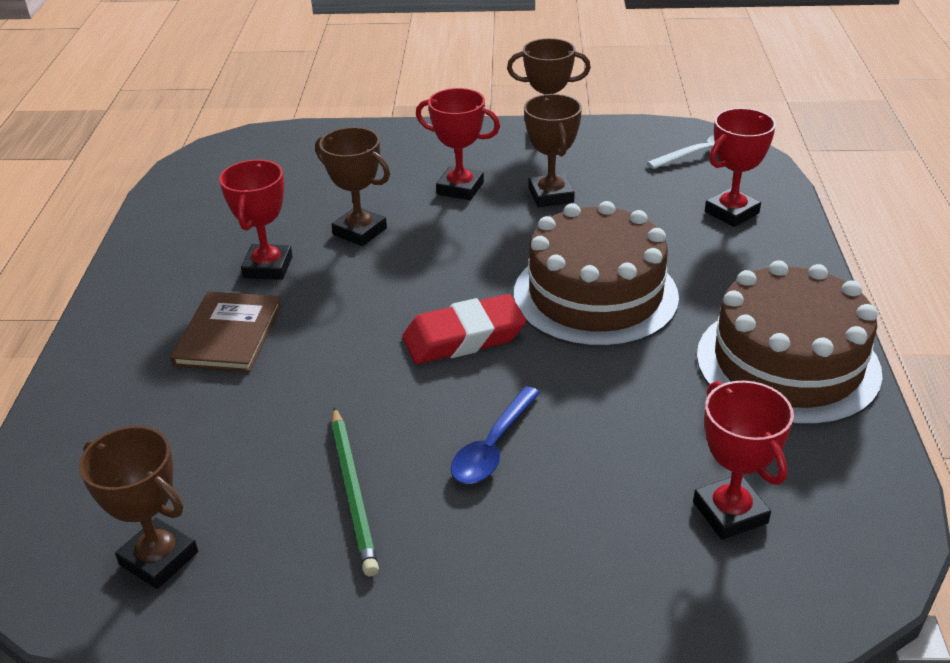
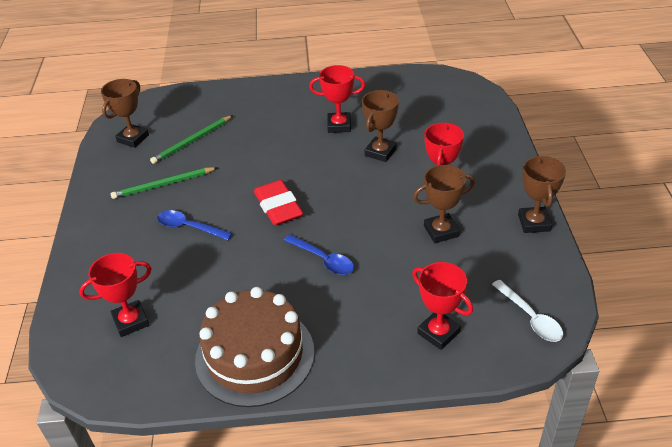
camera: 85 degrees right, 5 degrees up
(222, 454) = (192, 141): none -> green pencil
(228, 334) = (278, 125): brown book -> none
(595, 295) = (323, 260): brown cake -> blue spoon

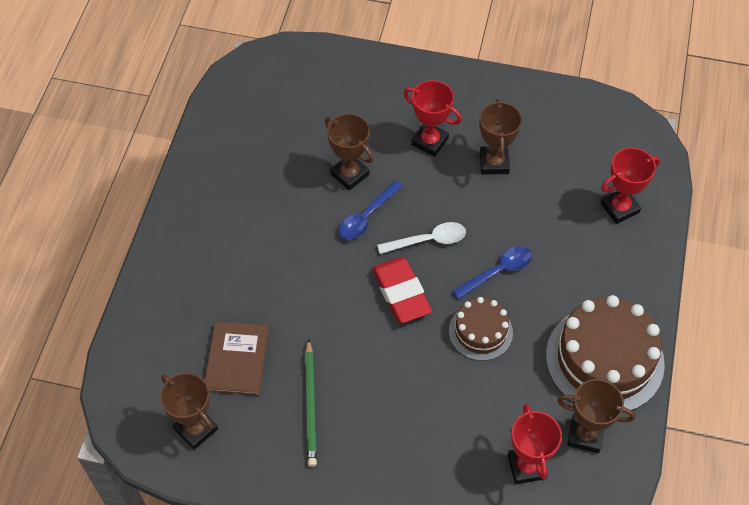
camera: 75 degrees left, 15 degrees up
(189, 227) = (400, 388): blue spoon -> blue spoon (366, 217)
(192, 141) = (237, 359): green pencil -> brown book
(257, 262) = (480, 332): none -> brown cake
(278, 207) = (401, 293): red eraser -> red eraser turned 75 degrees clockwise
(339, 125) = (281, 199): red trophy -> none
(530, 317) = (622, 137): white spoon -> white spoon (428, 240)
(534, 223) = (510, 89): brown trophy -> brown trophy (585, 435)

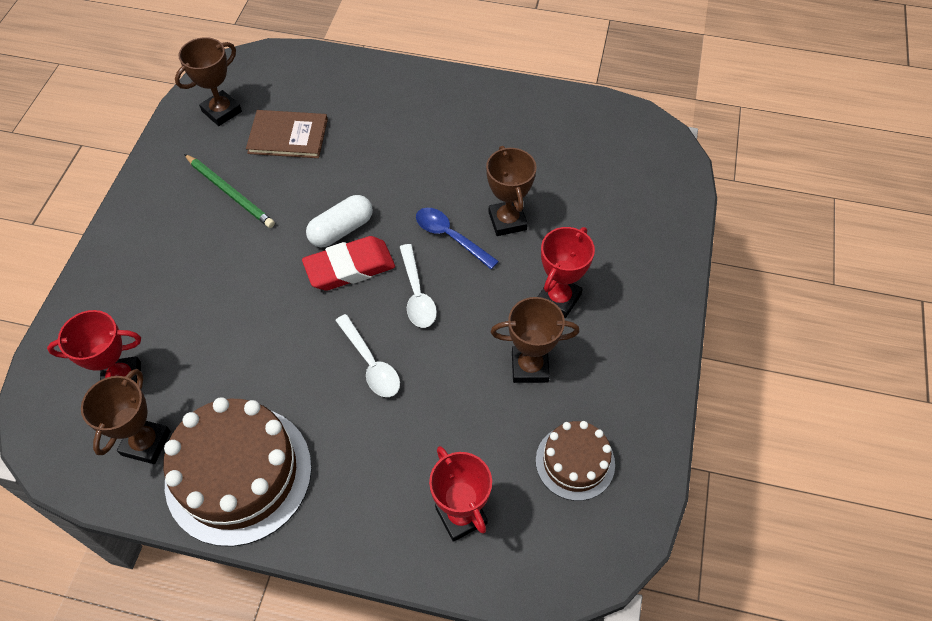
camera: 90 degrees right, 0 degrees up
(311, 405) = (230, 193): green pencil -> green pencil turned 135 degrees counterclockwise
(349, 174) = (507, 221): brown trophy -> brown trophy turned 60 degrees counterclockwise
(358, 302) = (341, 230): none -> white capsule
(480, 332) = (293, 342): brown cake -> brown cake (575, 462)
(498, 271) = (371, 363): blue spoon -> white spoon

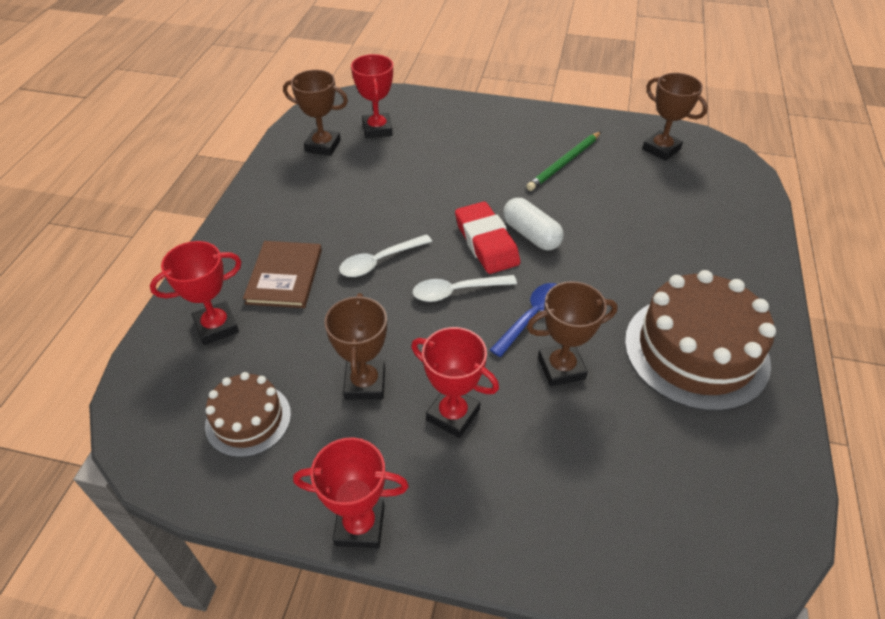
camera: 90 degrees right, 10 degrees down
(238, 474) = (288, 192): brown cake -> brown cake (696, 351)
(288, 136) = (642, 192): brown book -> brown book (284, 276)
(664, 361) = (360, 525): none -> red trophy

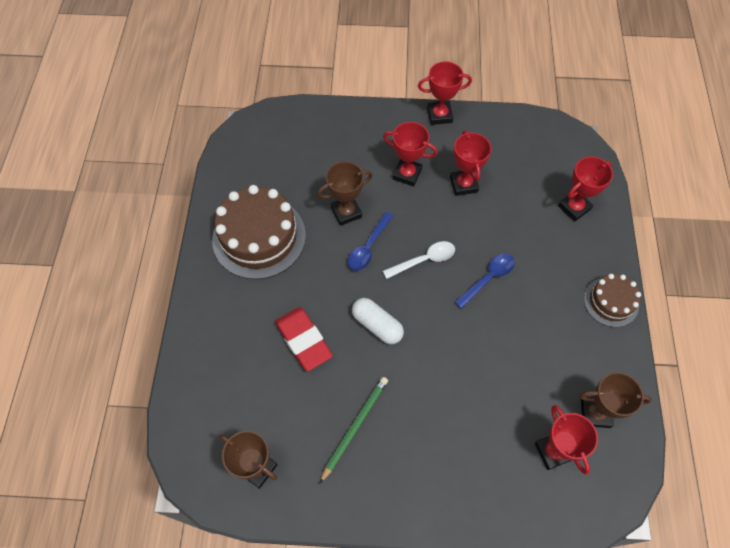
camera: 170 degrees right, 15 degrees up
(248, 419) = (520, 154): brown cake -> brown cake (611, 302)
(284, 276) = (551, 254): brown book -> none
(365, 383) = (463, 184): brown trophy -> red trophy
(379, 261) = (488, 278): white spoon -> blue spoon
(486, 242) = (411, 310): red eraser -> red eraser (303, 340)

